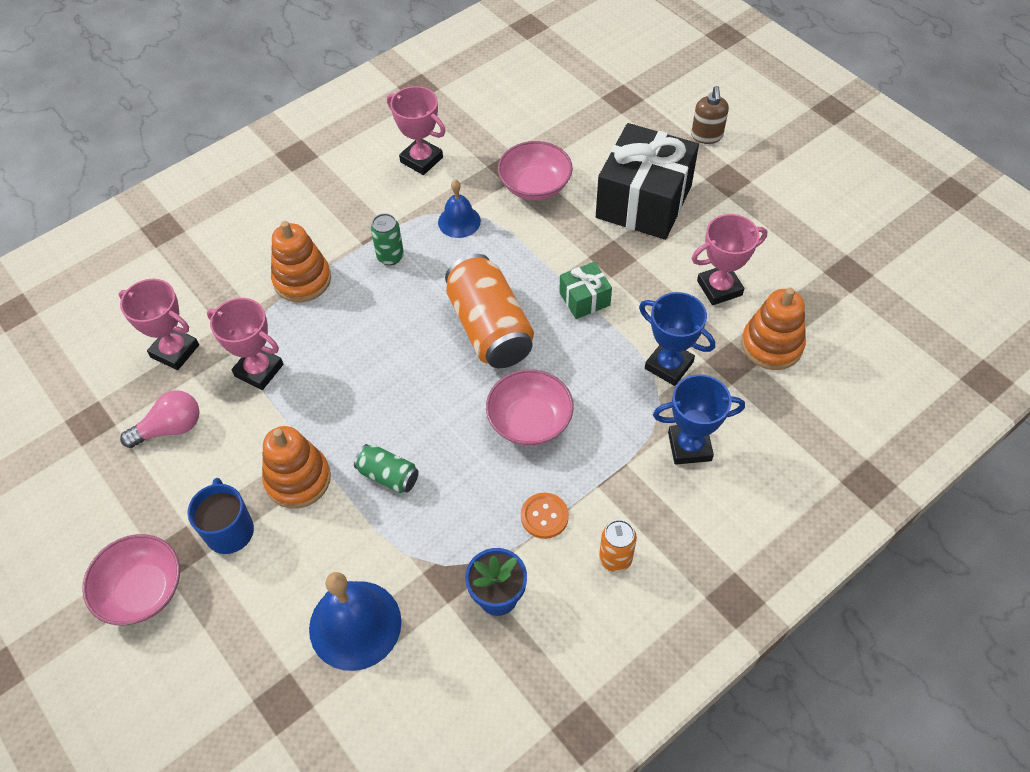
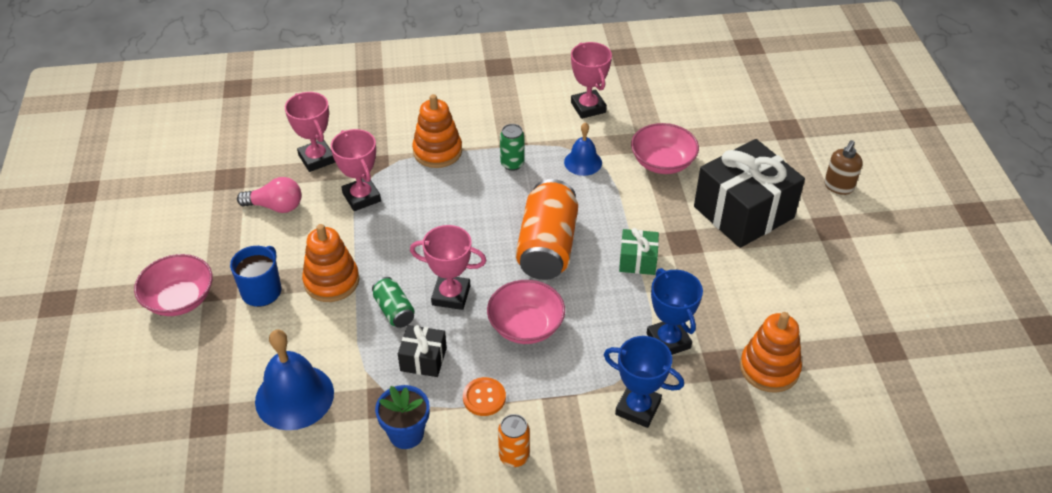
camera: 30 degrees right, 10 degrees down
(456, 510) = (423, 359): none -> black gift
(719, 288) = (757, 304): pink trophy -> pink trophy (451, 295)

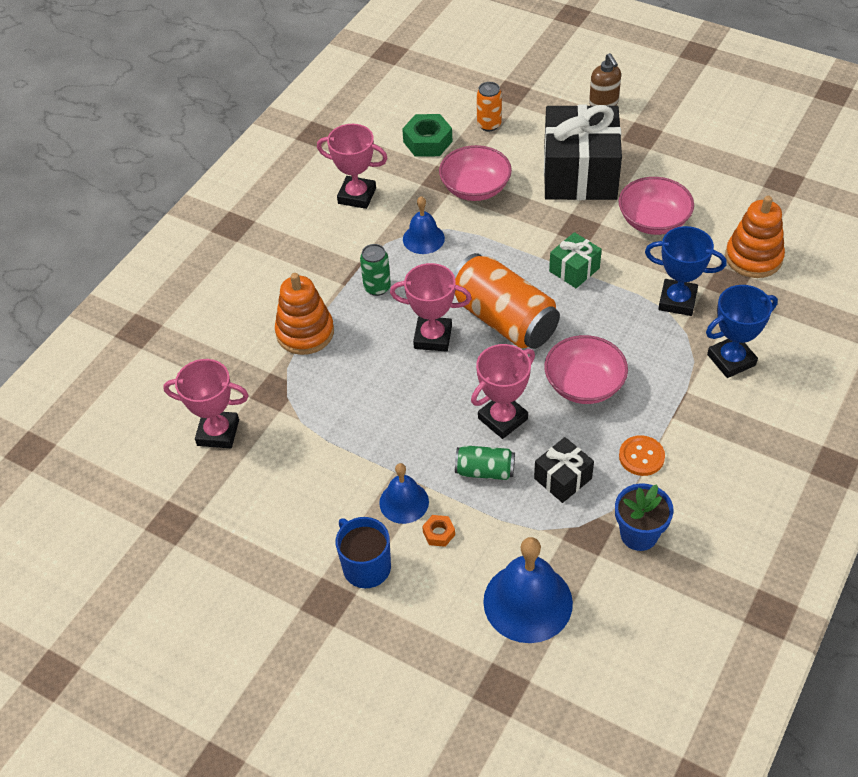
camera: 50 degrees left, 5 degrees up
(179, 299) = (313, 646): pink bowl -> pink bowl (653, 221)
(276, 206) = (255, 500): pink light bulb -> none
(318, 314) = (439, 533): none -> orange nut
(331, 281) = (404, 502): orange stacking toy -> blue bell
(361, 197) = (310, 423): pink trophy -> pink trophy (433, 337)
(514, 456) = (720, 469): orange can -> orange can (489, 125)
(681, 113) = (427, 142): none -> green nut

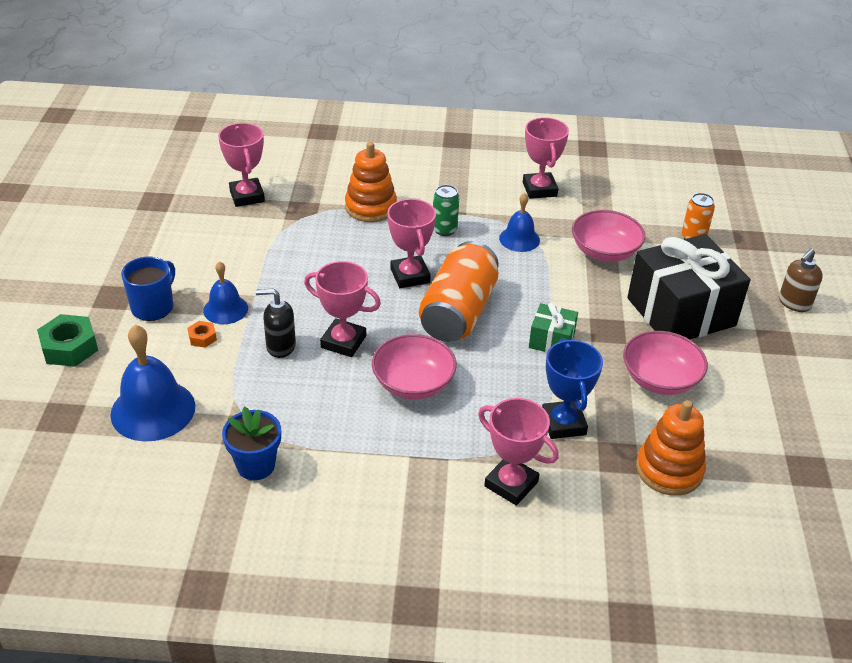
camera: 60 degrees right, 10 degrees down
(427, 142) = (638, 208): green nut -> green nut (69, 347)
(485, 471) = (280, 346): green can -> black soap dispenser
(562, 478) = (296, 397): black gift -> none
(641, 457) = (348, 445): orange button -> none
(731, 360) = (511, 484): blue trophy -> pink trophy

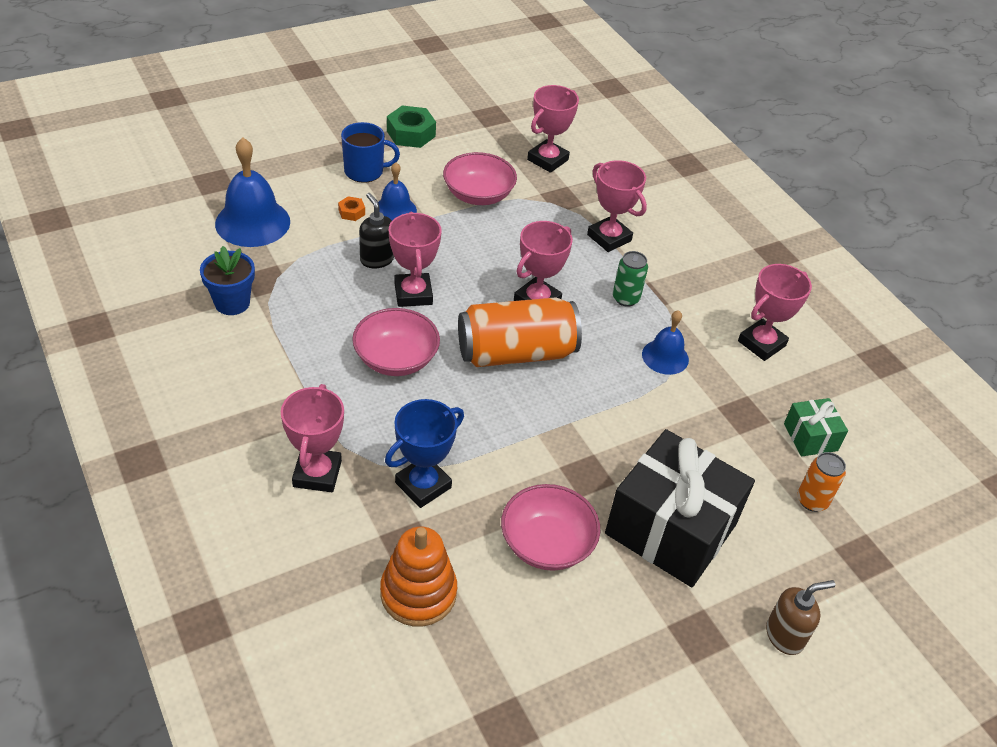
camera: 55 degrees right, 5 degrees up
(69, 347) = (286, 152): green nut -> green nut (411, 133)
(371, 207) = (609, 238): orange stacking toy -> pink trophy
(551, 340) = (533, 435): green gift -> green gift (810, 437)
(604, 251) = (710, 430): pink bowl -> pink bowl (478, 195)
(794, 303) = (785, 636): brown soap dispenser -> brown soap dispenser turned 150 degrees clockwise

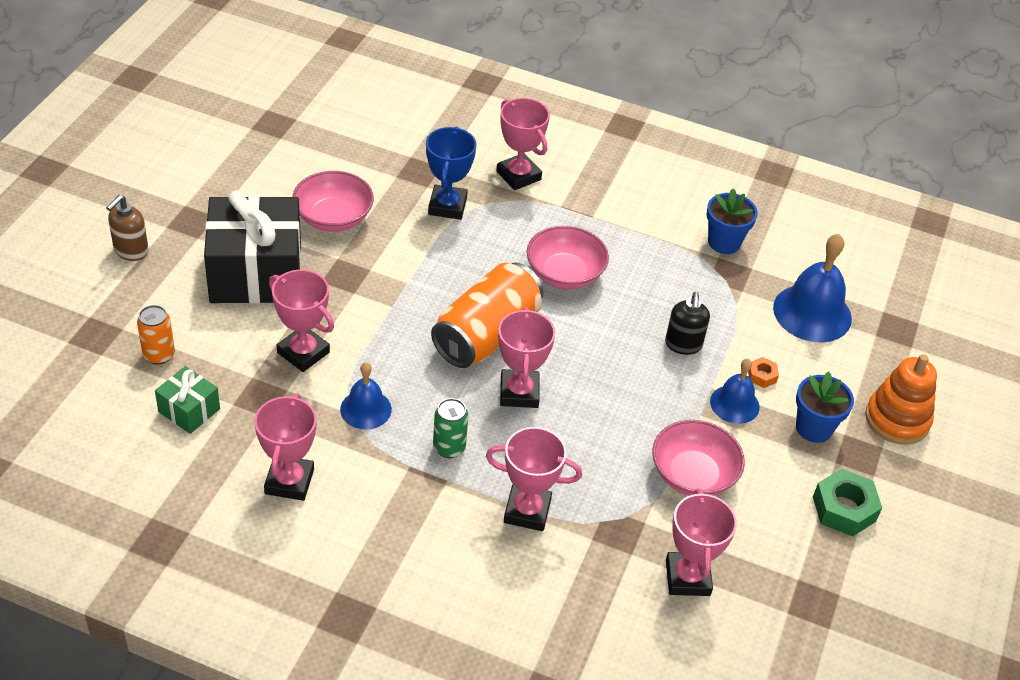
camera: 140 degrees right, 0 degrees up
(365, 171) = (814, 428): blue mug -> blue flower pot
(377, 259) = (683, 345): black soap dispenser -> black soap dispenser turned 75 degrees clockwise
(413, 294) = (618, 333): pink trophy -> pink trophy (303, 352)
(418, 593) = (385, 152): orange stacking toy -> orange stacking toy (897, 419)

